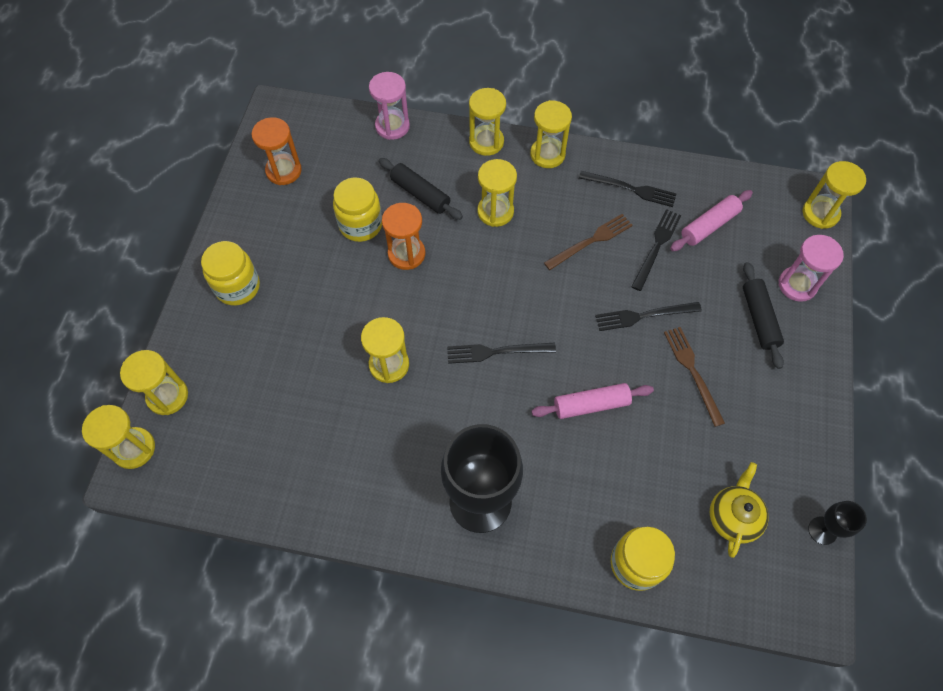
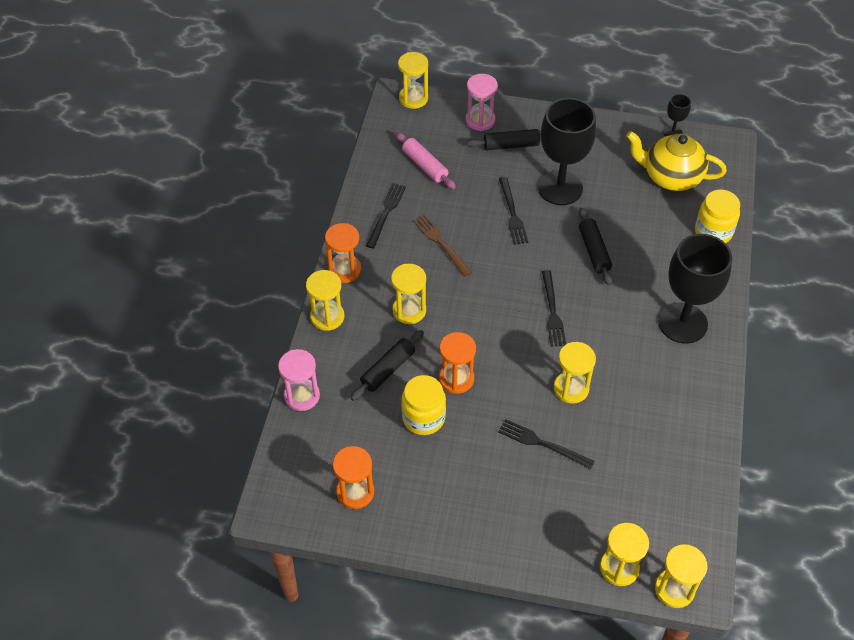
camera: 90 degrees left, 10 degrees down
(237, 287) = (497, 520): yellow jar -> none
(547, 154) = (345, 270): yellow hourglass -> orange hourglass
(591, 405) = (594, 251): pink rolling pin -> black rolling pin
(656, 247) = (446, 200): black fork -> black fork (542, 444)
(692, 372) = (560, 188): brown fork -> black goblet
(732, 517) = (670, 177): yellow teapot -> yellow teapot, size x1.55

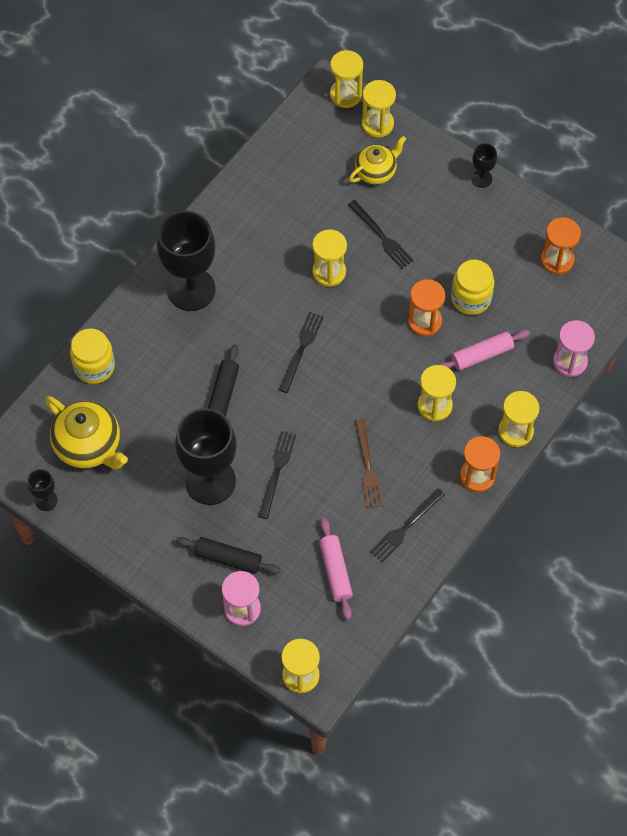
camera: 155 degrees left, 10 degrees up
(388, 370) = (481, 355): black rolling pin -> pink rolling pin
(475, 551) = (481, 178): none -> black goblet
(588, 511) = (376, 171): none -> yellow teapot

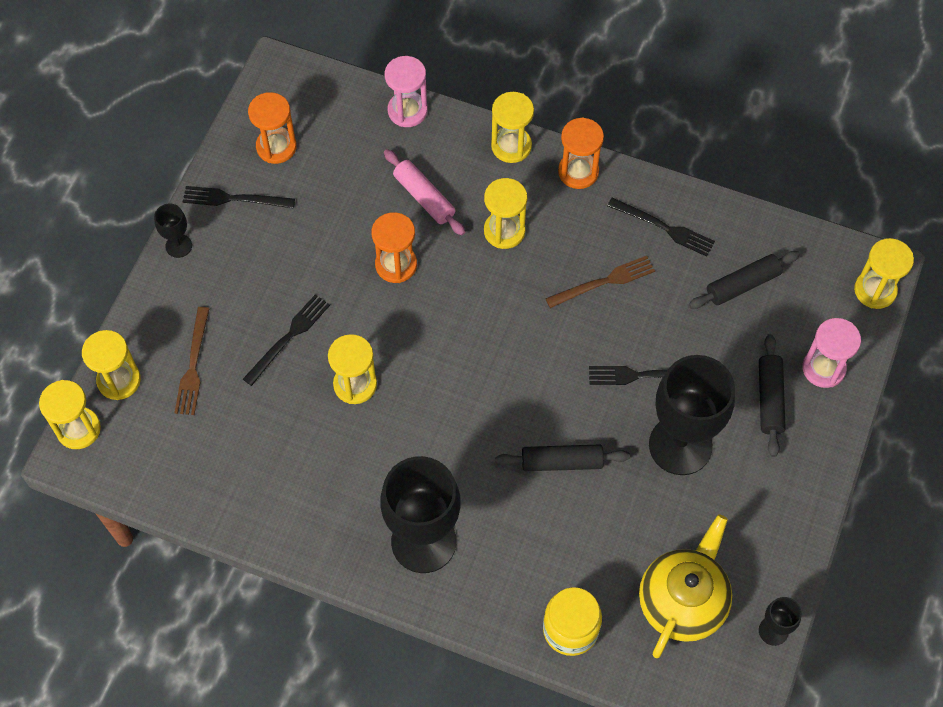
camera: 105 degrees left, 0 degrees up
(301, 349) = (472, 389): black fork -> black fork (234, 199)
(335, 571) = (742, 284): pink rolling pin -> black rolling pin
(376, 171) = (193, 365): yellow teapot -> brown fork
(471, 298) = (351, 223): yellow jar -> none

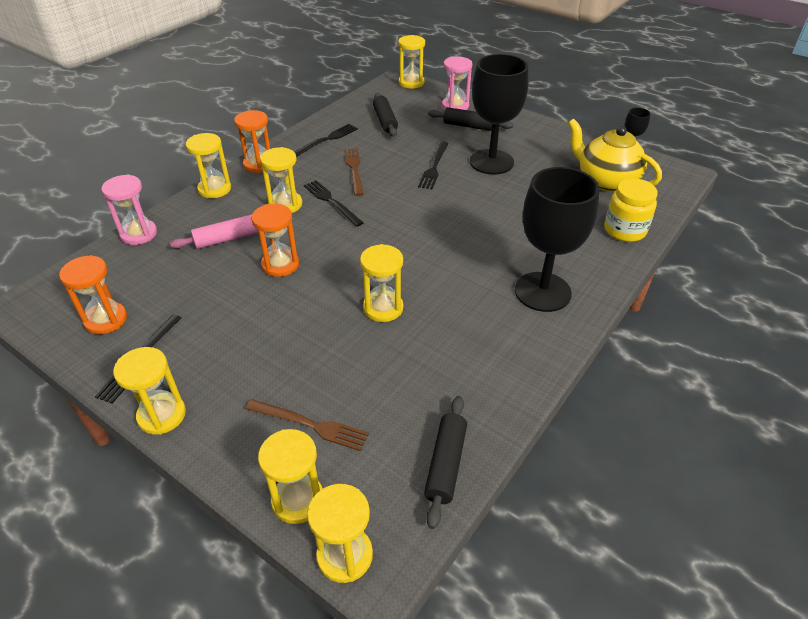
camera: 75 degrees left, 20 degrees down
(178, 246) = (162, 415): black goblet -> yellow hourglass
(288, 337) = (315, 344): black fork -> black fork (331, 202)
(561, 462) = (490, 211): black rolling pin -> black rolling pin (446, 464)

